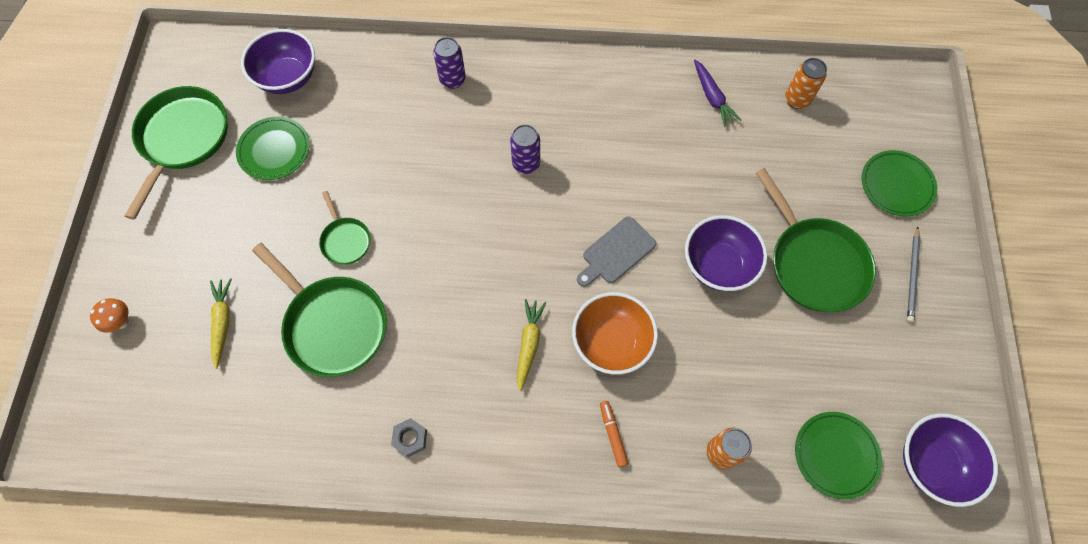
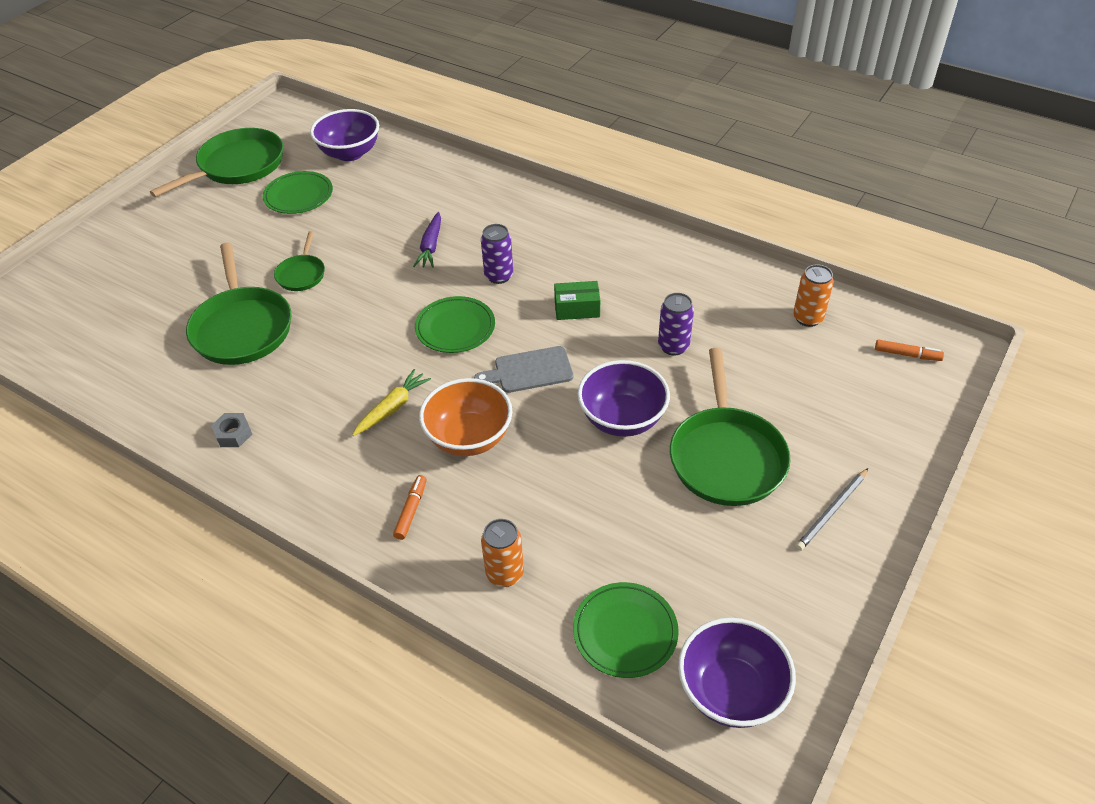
camera: 30 degrees right, 20 degrees down
(121, 322) = (91, 264): orange mushroom -> none
(222, 322) = (161, 293): yellow carrot -> none
(452, 79) = (483, 196): purple can -> purple can (673, 346)
(614, 170) = (577, 309): none -> green box
(712, 97) = (718, 287): purple carrot -> purple carrot (431, 246)
(886, 104) = (907, 355): none -> orange marker
(896, 185) = (870, 426): green plate -> green plate (455, 328)

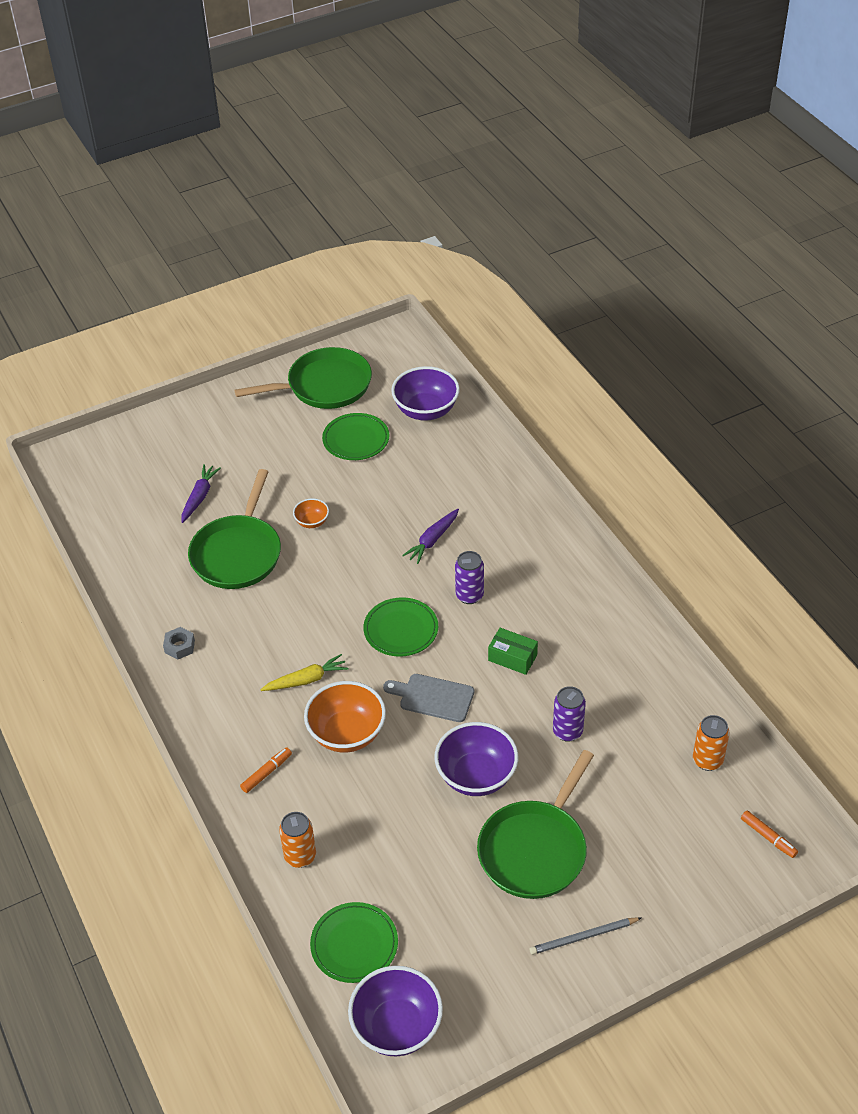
camera: 30 degrees right, 0 degrees up
(167, 295) = (199, 497): none -> purple carrot
(301, 274) = (312, 522): green pan -> orange bowl

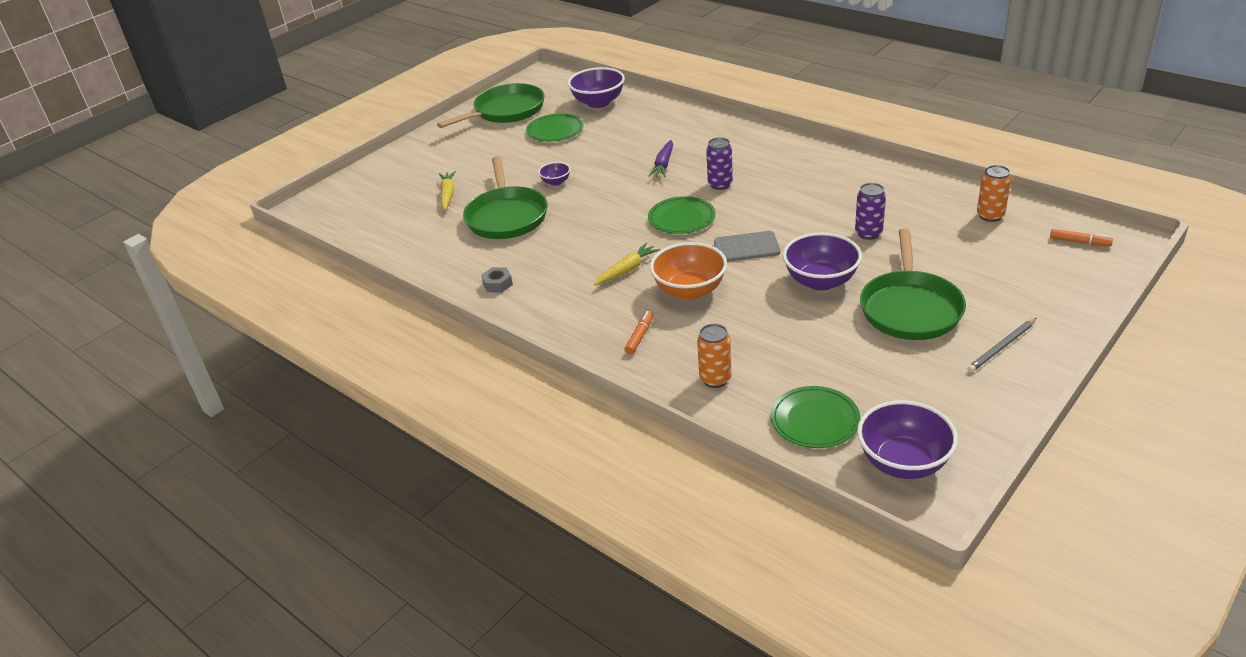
camera: 20 degrees left, 10 degrees down
(199, 497) = (448, 195): purple carrot -> yellow carrot
(312, 522) = (556, 182): orange bowl -> purple bowl
(512, 658) = (786, 207): green box -> none

